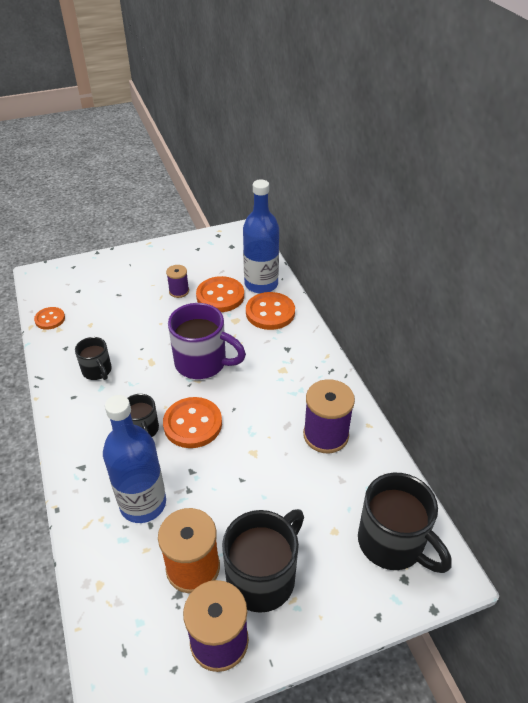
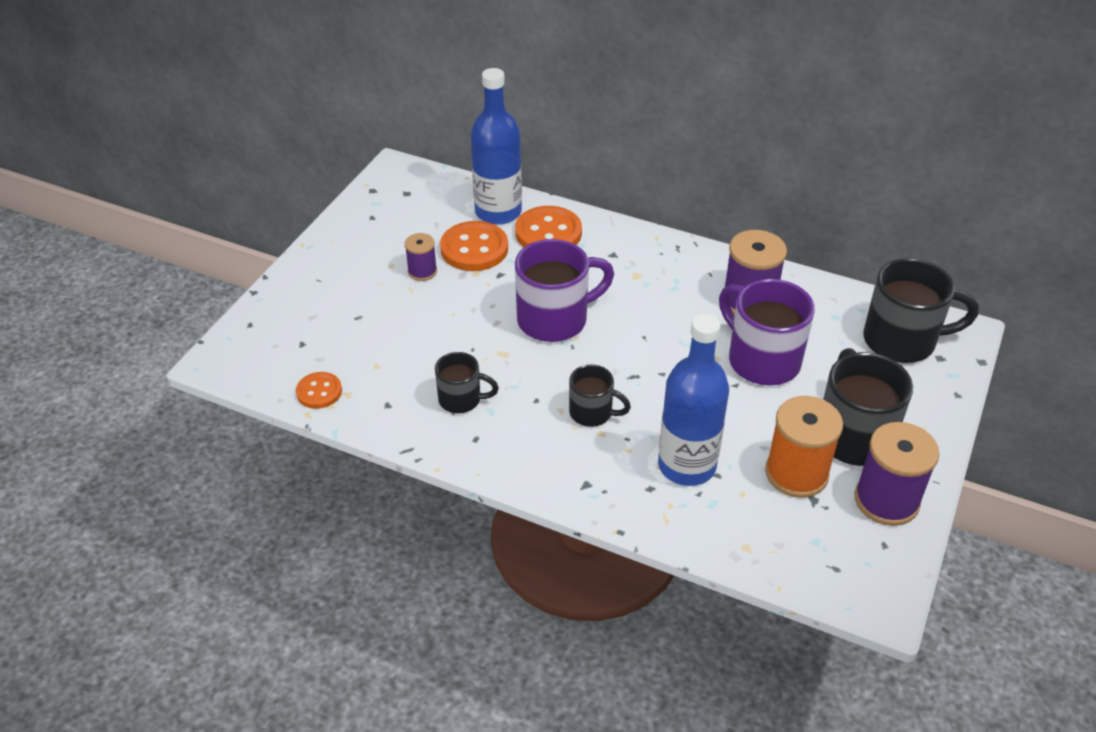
camera: 45 degrees left, 0 degrees up
(192, 424) = (628, 375): orange button -> none
(279, 477) = (761, 360): none -> purple mug

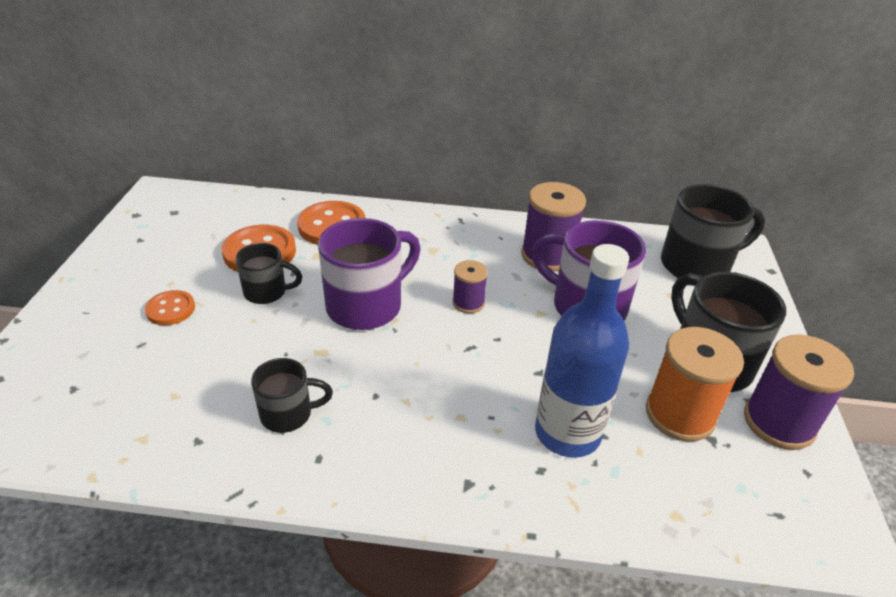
camera: 20 degrees left, 5 degrees down
(319, 392) = (104, 444): orange button -> orange button (170, 309)
(422, 271) = (208, 283): purple spool -> purple spool (468, 303)
(498, 212) = (275, 215): blue bottle -> none
(592, 413) = (443, 396): black mug -> black mug (267, 292)

